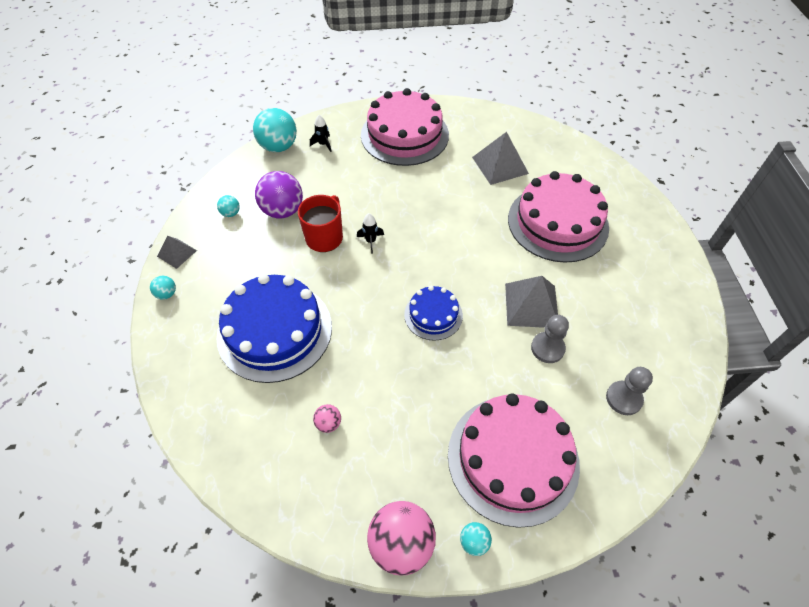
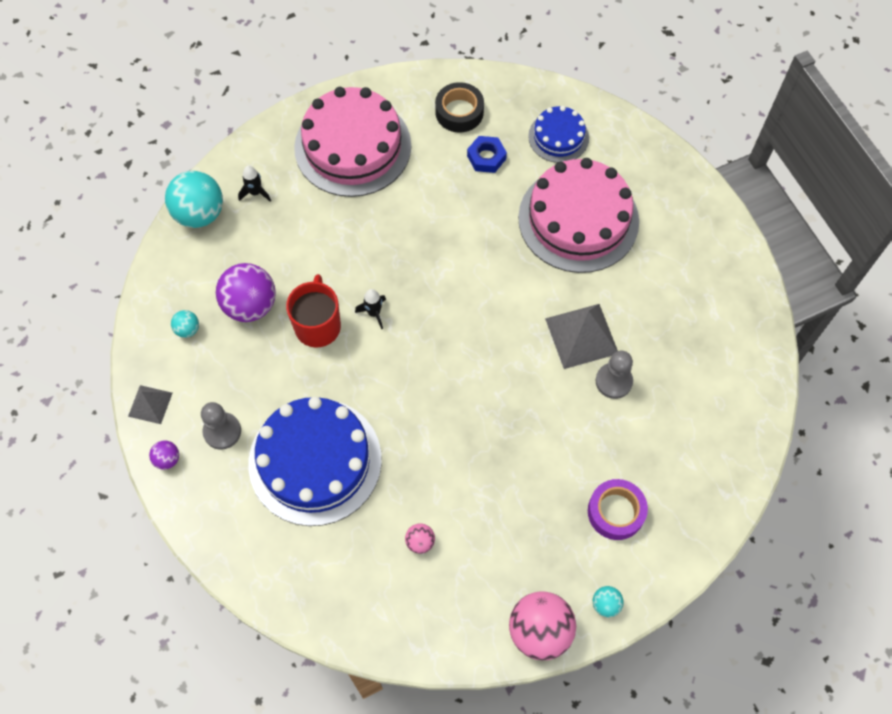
camera: 20 degrees left, 10 degrees up
(167, 294) = (167, 459): turquoise ball -> purple ball
(433, 315) = (481, 383): blue cake -> blue cake (558, 137)
(491, 133) = (459, 112): none -> black tape
(500, 165) = (486, 157): grey pyramid -> blue nut
(513, 458) = (616, 512): pink cake -> purple tape
(623, 398) = (704, 411): grey pawn -> grey pawn (222, 431)

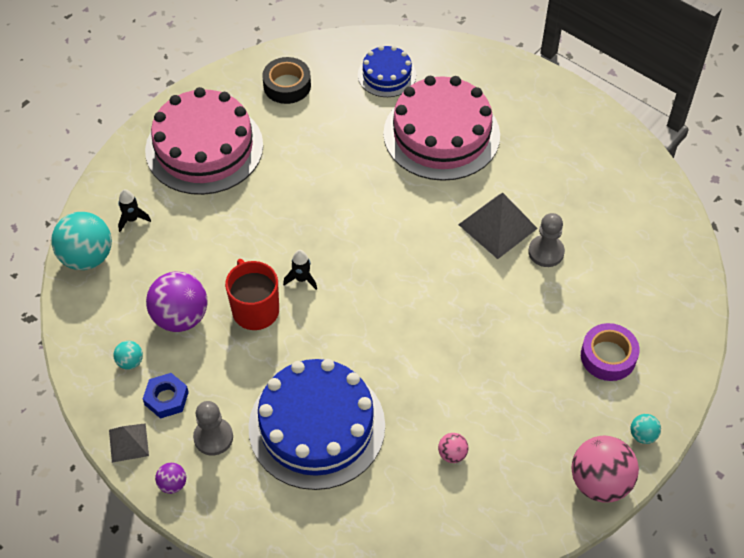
camera: 25 degrees left, 10 degrees down
(486, 157) = (332, 113): blue nut -> blue nut (166, 398)

